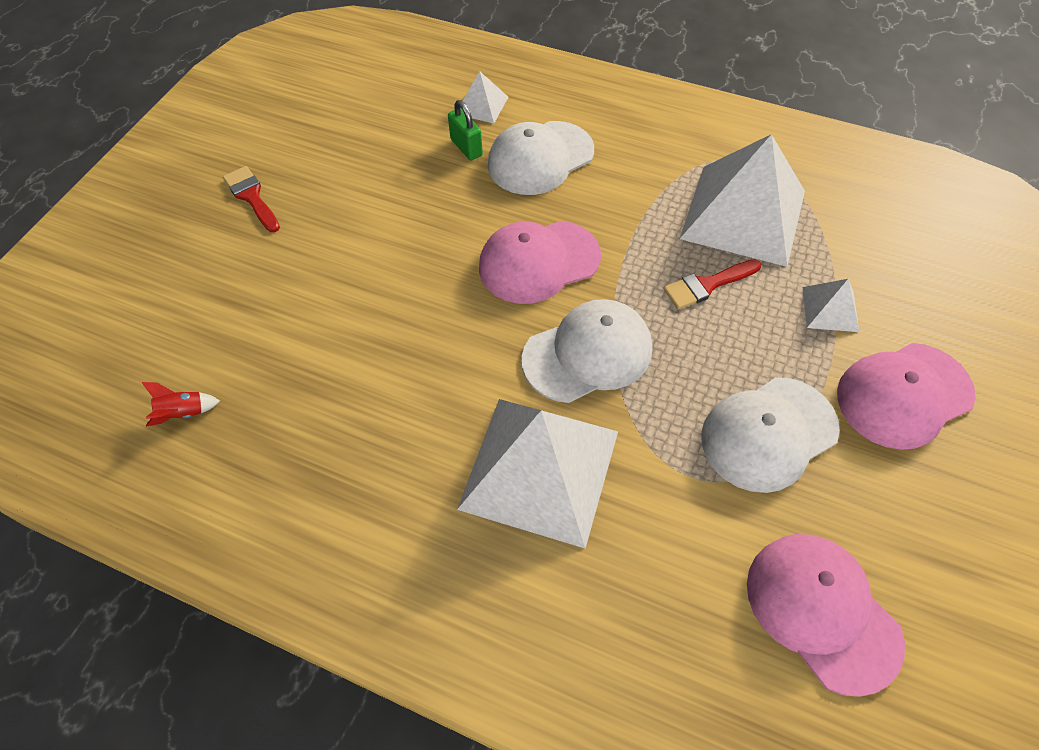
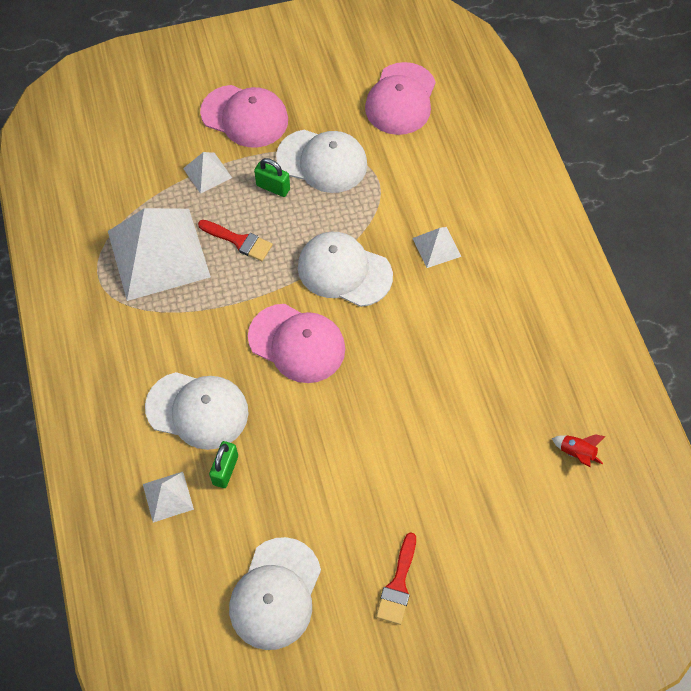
camera: 130 degrees left, 5 degrees up
(336, 124) = (275, 593): none -> white cap
(539, 469) = (436, 247): white pyramid -> white pyramid, size x0.44
(762, 358) = (273, 187): none -> green padlock

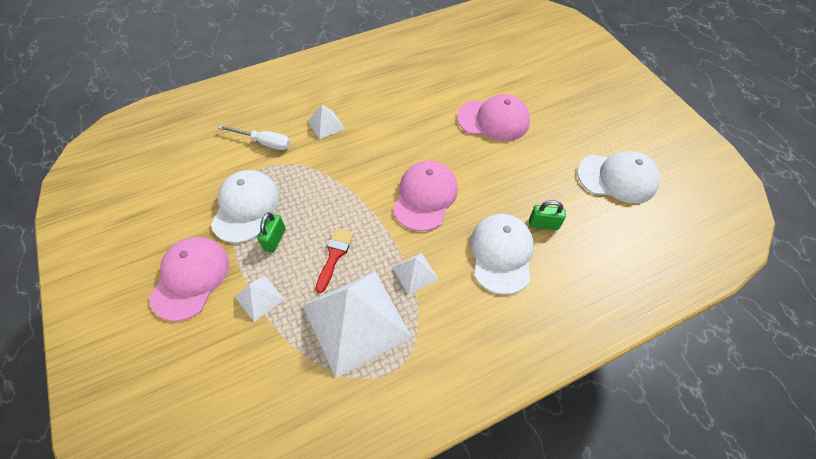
camera: 100 degrees left, 5 degrees down
(168, 496) = (579, 259): white pyramid -> white pyramid (415, 273)
(344, 271) = (355, 176): white cap -> none
(398, 584) = (580, 117): red brush -> none
(401, 99) = (180, 162): pink cap -> pink cap (493, 120)
(416, 180) = (264, 142): none -> white screwdriver
(576, 453) = (465, 48): red rocket -> none

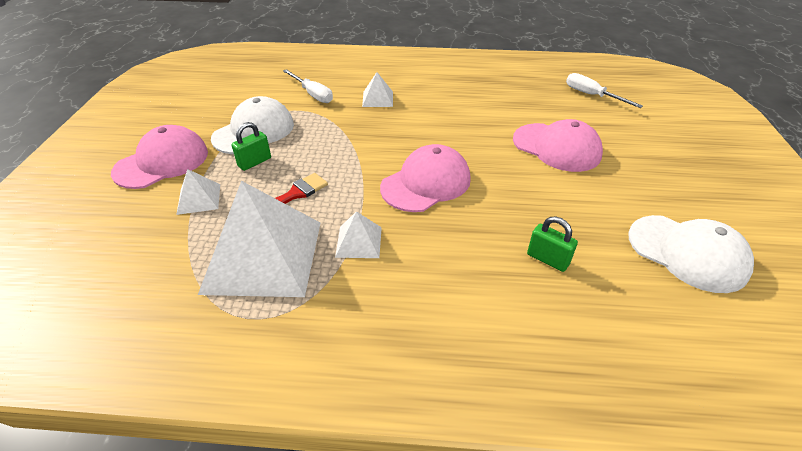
camera: 30 degrees right, 15 degrees down
(488, 54) = (591, 95): none -> white screwdriver
(501, 254) = (471, 266): white cap -> none

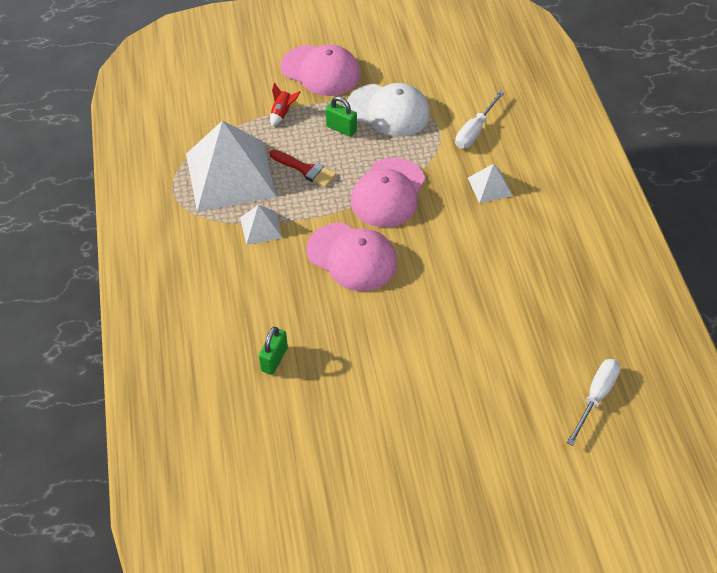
camera: 75 degrees right, 10 degrees up
(199, 199) = (282, 113): white pyramid -> red rocket
(556, 147) = (454, 361): pink cap -> pink cap (388, 193)
(687, 253) = (312, 471): white cap -> none

